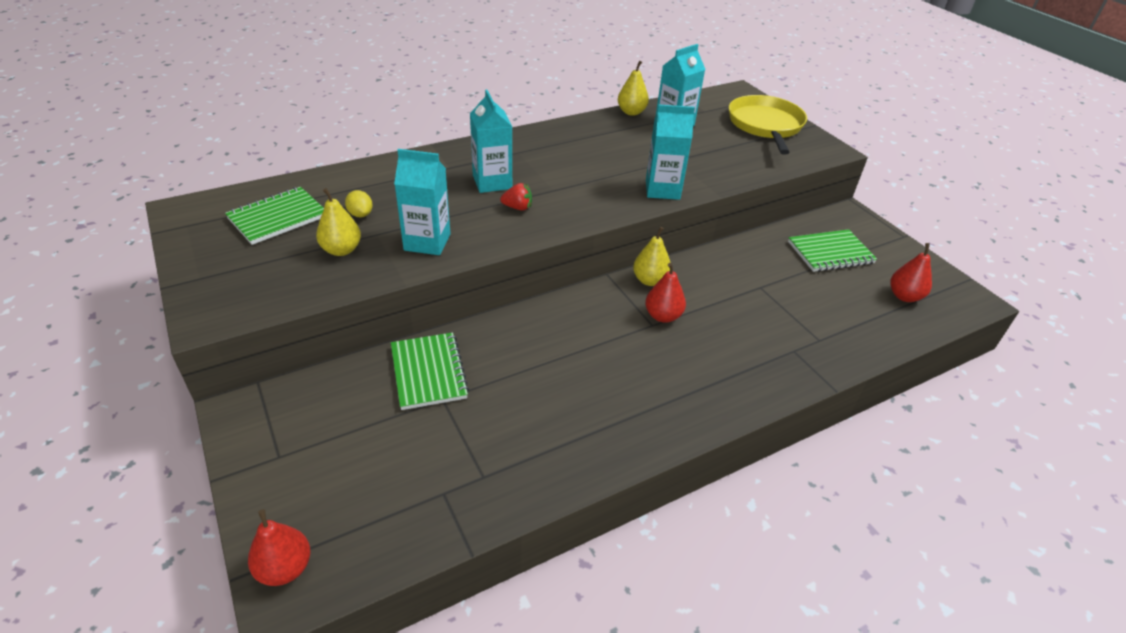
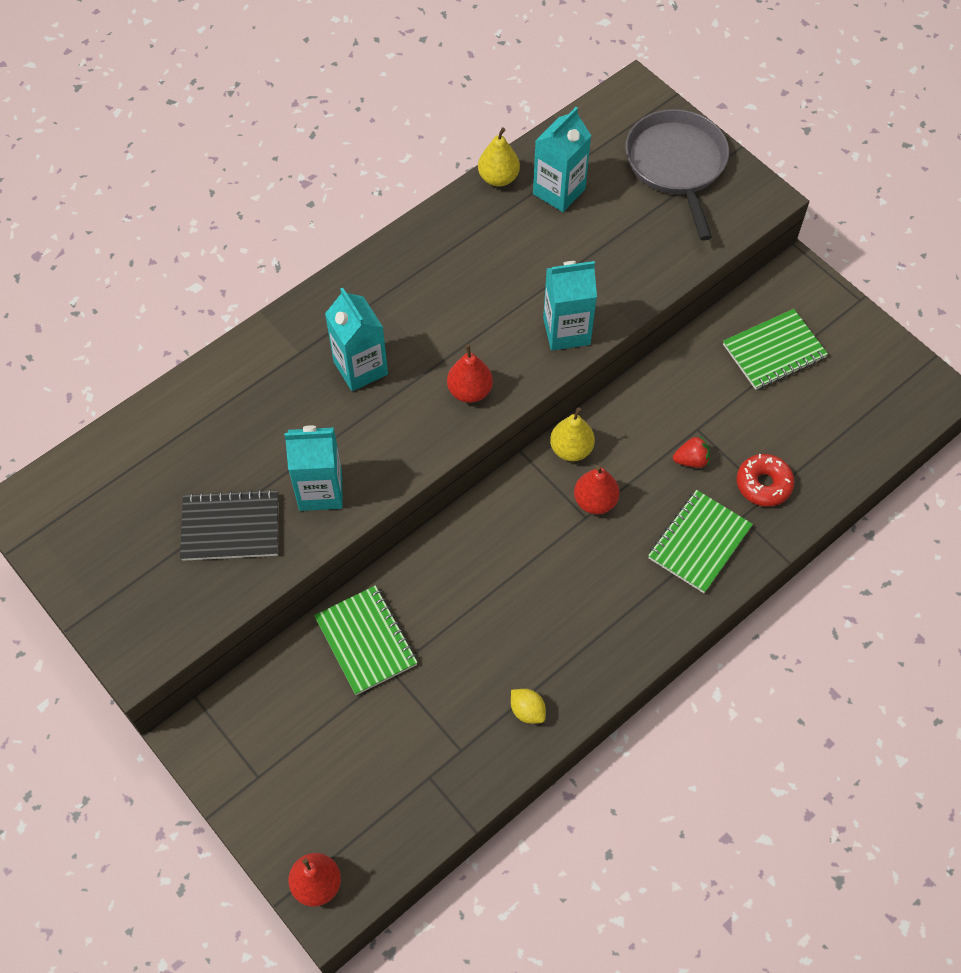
camera: 10 degrees left, 20 degrees up
(278, 217) = (135, 493): green notebook -> green notebook (699, 542)
(341, 250) = (231, 527): yellow pear -> black notebook
(360, 214) = (227, 464): yellow lemon -> yellow lemon (527, 711)
(517, 207) = (404, 407): red strawberry -> red strawberry (691, 460)
(765, 125) = (676, 164): yellow pan -> grey pan
(815, 332) = (763, 484): none -> red donut
(904, 296) = (859, 404): red pear -> red pear (470, 391)

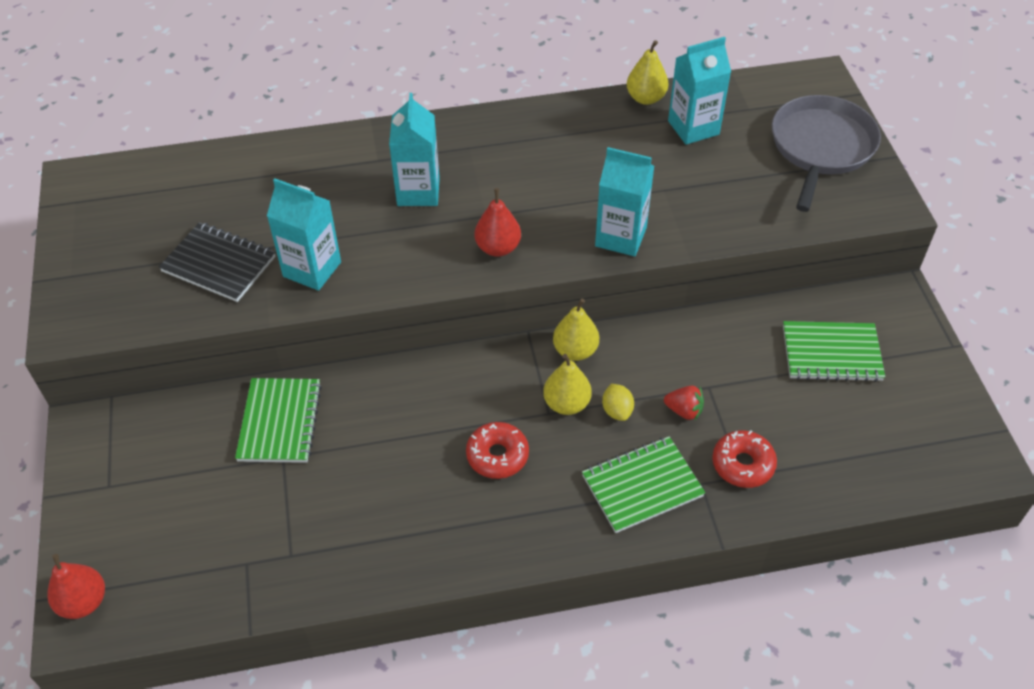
camera: 30 degrees right, 10 degrees down
(527, 711) = (374, 552): yellow lemon -> yellow lemon (617, 410)
(569, 576) = (497, 455): none -> red donut
(595, 501) = (566, 403): red pear -> yellow pear

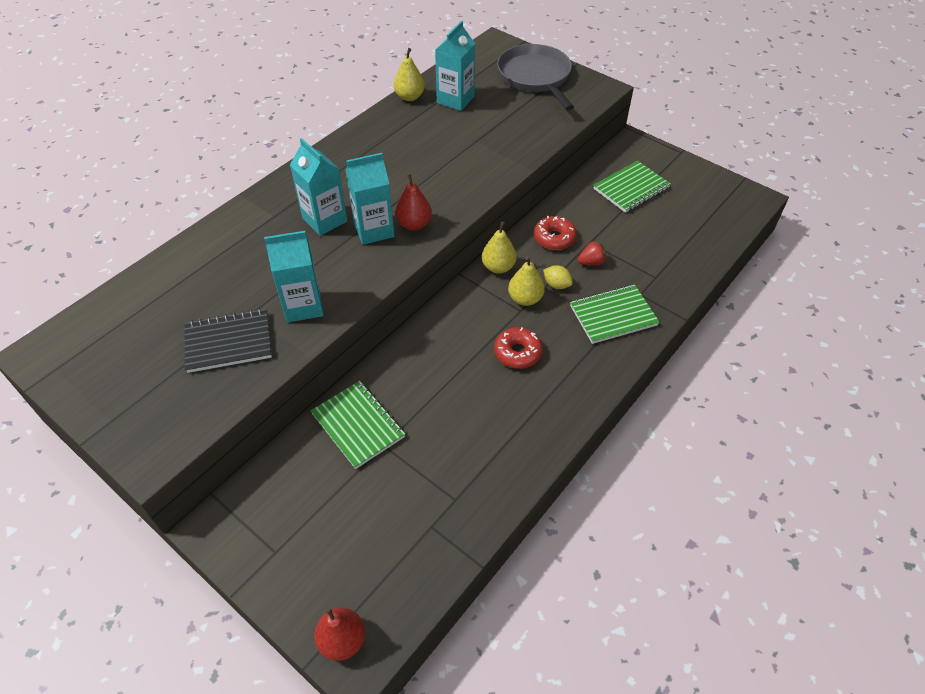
camera: 40 degrees left, 0 degrees up
(620, 237) = (480, 178): turquoise carton -> turquoise carton (374, 230)
(642, 486) = (613, 315): green notebook -> green notebook turned 45 degrees clockwise
(742, 464) = (650, 271): red donut -> red donut (554, 238)

